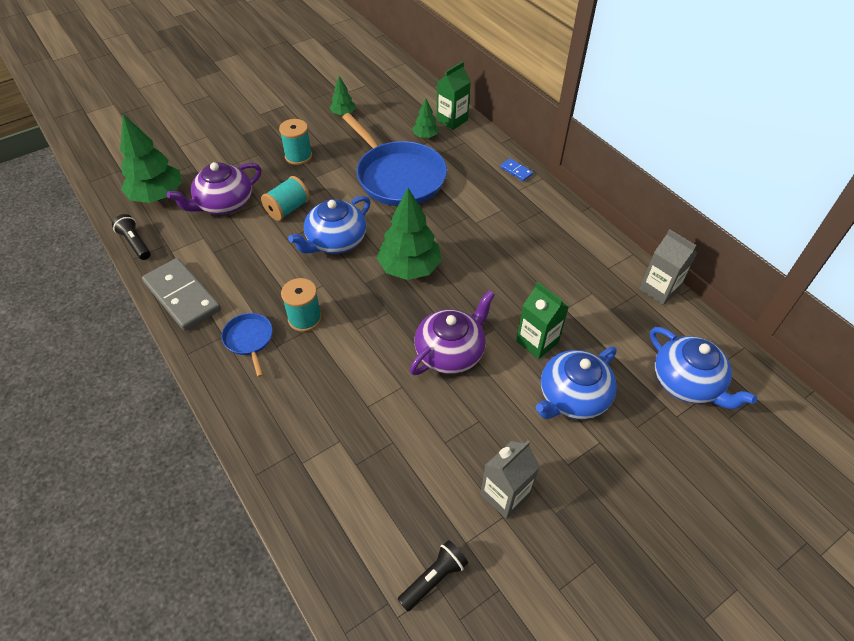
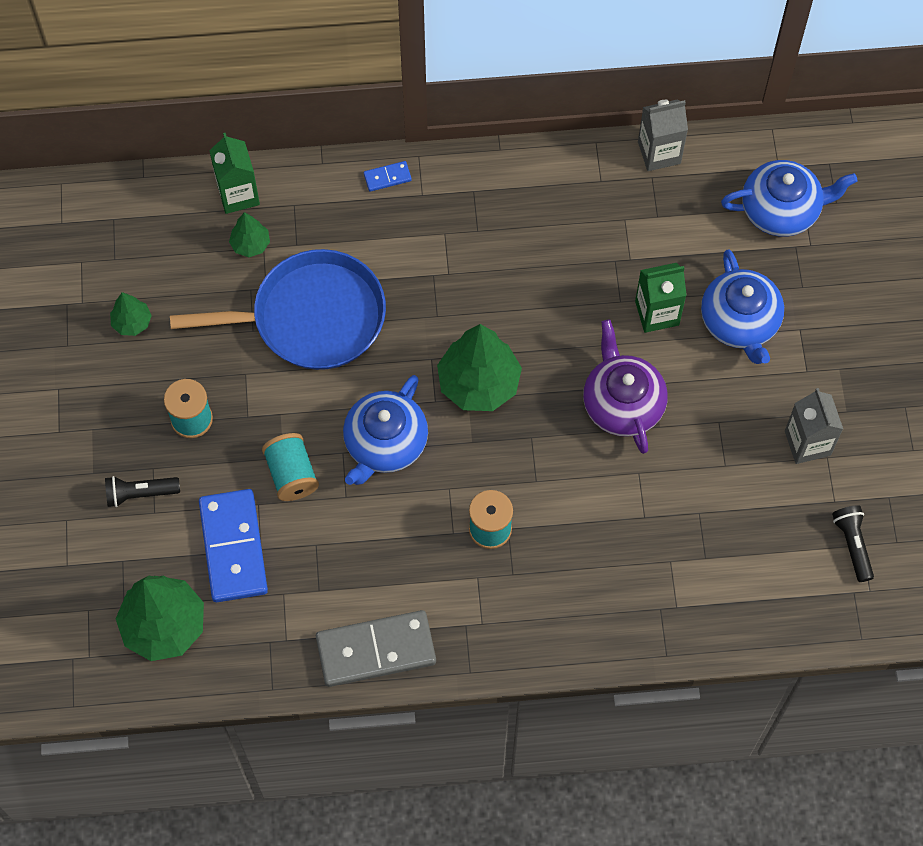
camera: 60 degrees left, 15 degrees up
(135, 243) = (244, 679): black flashlight -> black flashlight (140, 494)
(224, 204) = (233, 547): purple teapot -> blue domino
(249, 339) = (487, 599): blue pan -> none
(335, 241) = (385, 443): blue teapot -> blue teapot turned 45 degrees clockwise

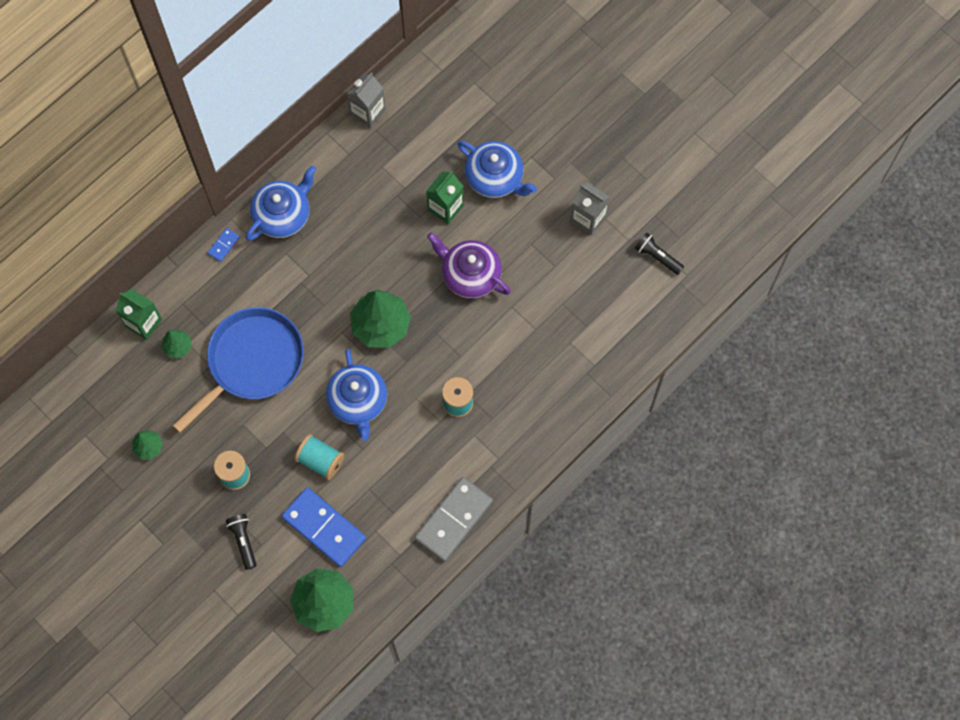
camera: 40 degrees left, 5 degrees up
(140, 494) = (243, 541): black flashlight -> black flashlight turned 120 degrees clockwise
(781, 210) = (464, 95): blue teapot -> blue teapot (283, 215)

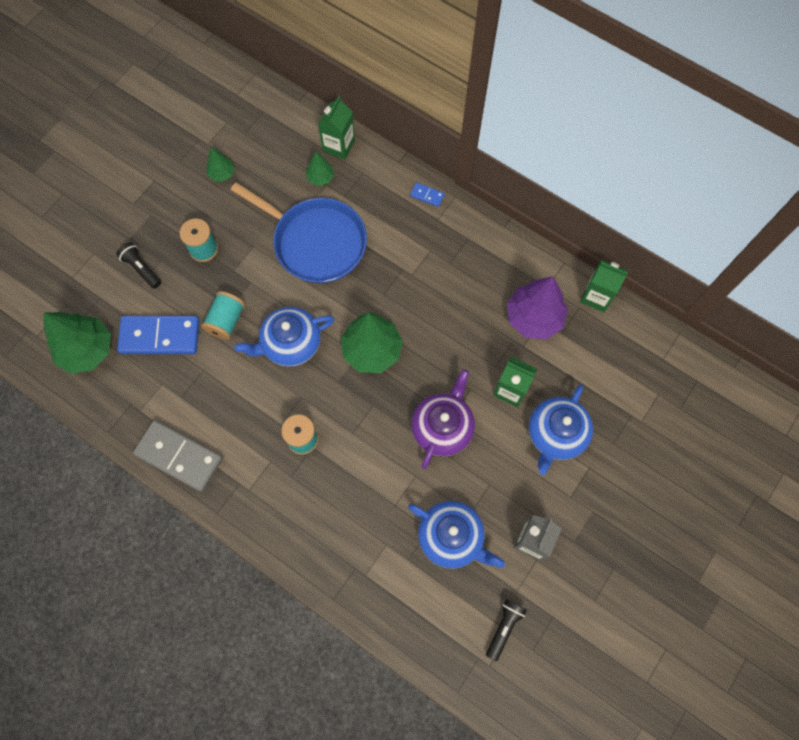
camera: 80 degrees right, 0 degrees up
(243, 541) = (141, 268): black flashlight -> black flashlight turned 105 degrees counterclockwise
(283, 215) = (469, 240): blue teapot -> blue teapot (451, 537)
(324, 528) = (160, 336): blue domino -> blue domino turned 60 degrees clockwise
(368, 112) = (596, 296): grey carton -> green carton
(378, 172) = (534, 317): none -> purple tree

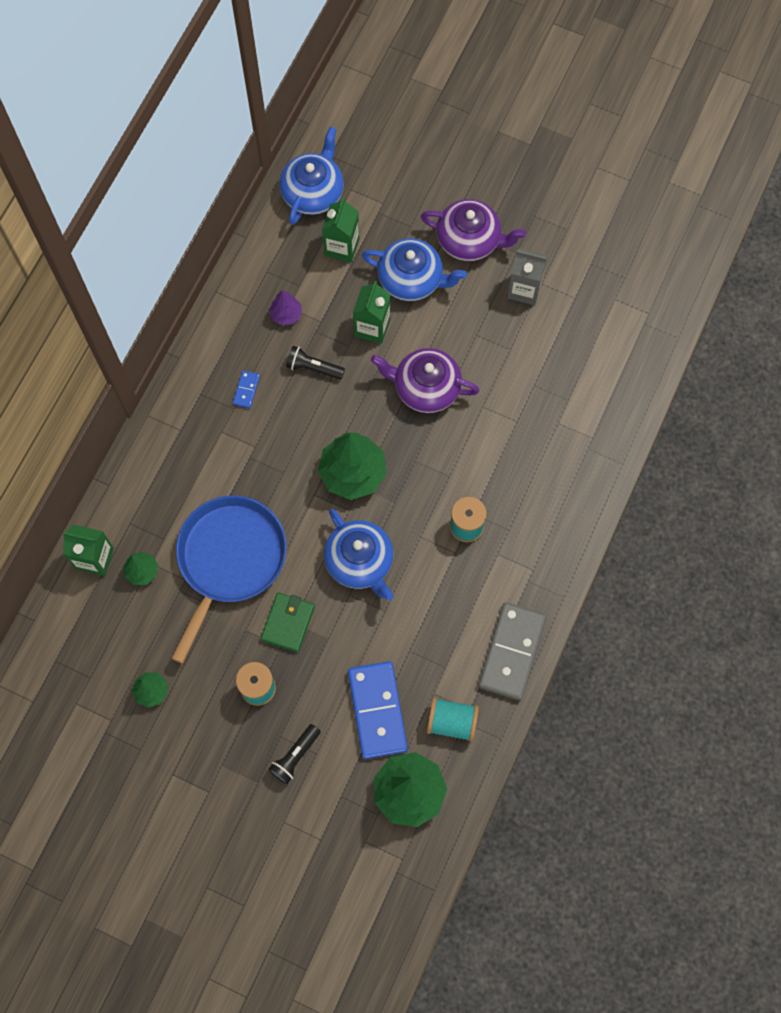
camera: 100 degrees left, 0 degrees up
(226, 321) = (345, 639): turquoise spool -> turquoise spool (452, 722)
(251, 279) = (288, 623): none -> green wallet
(427, 195) = (150, 446): blue domino -> blue domino (246, 390)
(451, 537) = (537, 363): blue teapot -> blue teapot (313, 192)
(504, 627) = (611, 304): black flashlight -> black flashlight (313, 368)
(534, 317) = (286, 314): purple tree -> purple tree, size x0.50
(592, 497) = (469, 240): none -> purple teapot
(596, 296) = (251, 256): green carton -> green carton (342, 247)

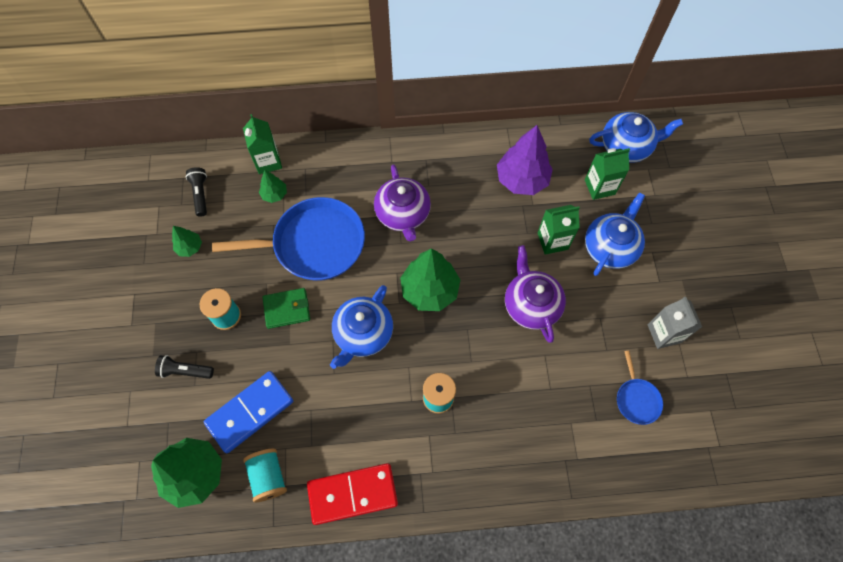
camera: 60 degrees right, 5 degrees down
(246, 390) = (447, 186): blue domino -> none
(286, 314) = (522, 180): purple tree -> purple tree, size x2.00
(313, 368) = (493, 219): black flashlight -> black flashlight (200, 194)
(411, 279) = (610, 247): blue teapot -> blue teapot turned 135 degrees counterclockwise
(469, 240) = (673, 270): purple teapot -> purple teapot (403, 214)
(511, 652) = (352, 494): grey domino -> red domino
(569, 353) = (637, 399): none -> blue pan

